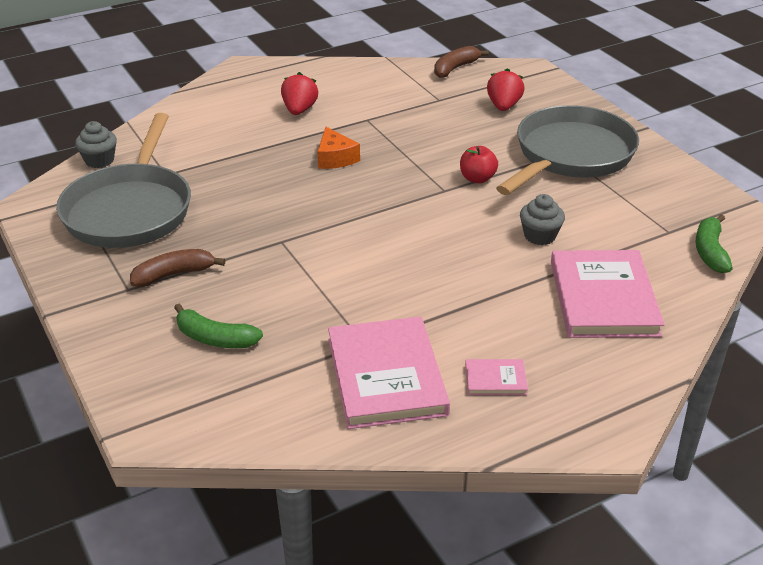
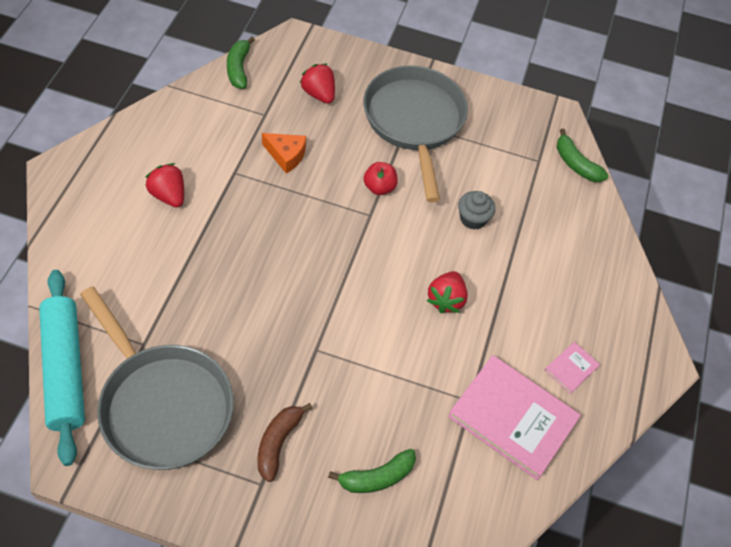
camera: 50 degrees left, 20 degrees up
(99, 160) = (65, 369): grey cupcake -> turquoise rolling pin
(335, 158) = (258, 233): orange cheese -> orange cheese (286, 155)
(437, 271) = (446, 299): none -> red strawberry
(455, 68) = (239, 68): brown banana -> green banana
(603, 298) = (560, 250): pink book -> none

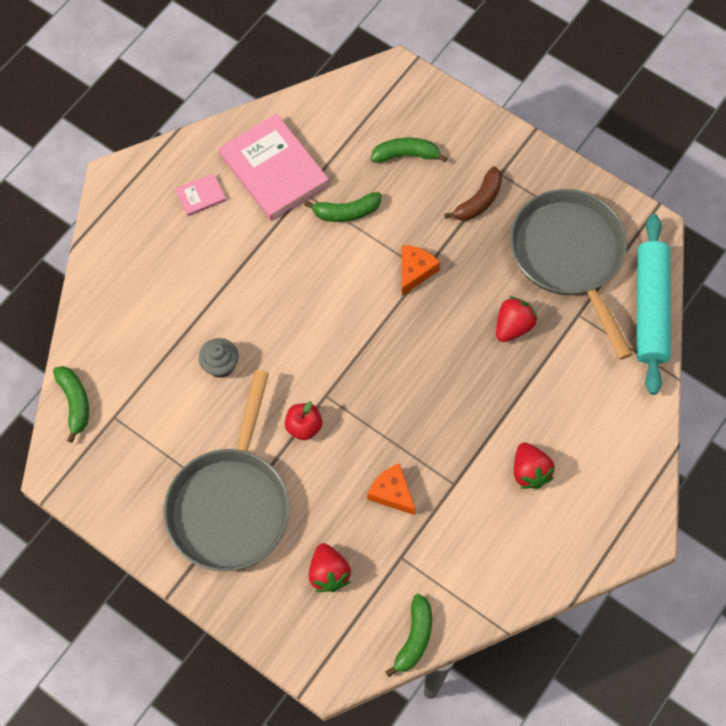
camera: 155 degrees left, 10 degrees up
(325, 346) = (415, 271): none -> orange cheese
(417, 391) = (346, 212): none -> green banana
(446, 299) = (286, 286): red strawberry -> red strawberry (513, 326)

